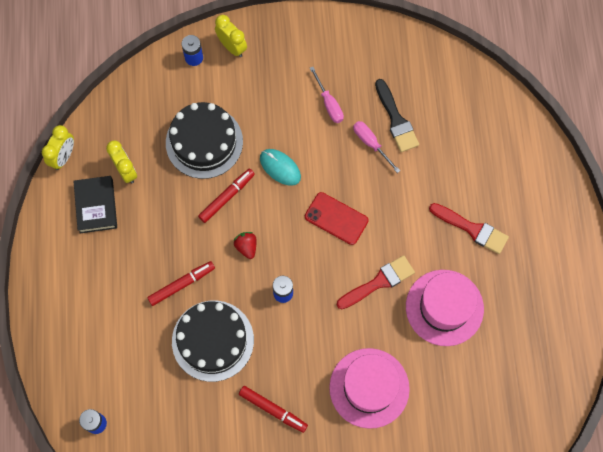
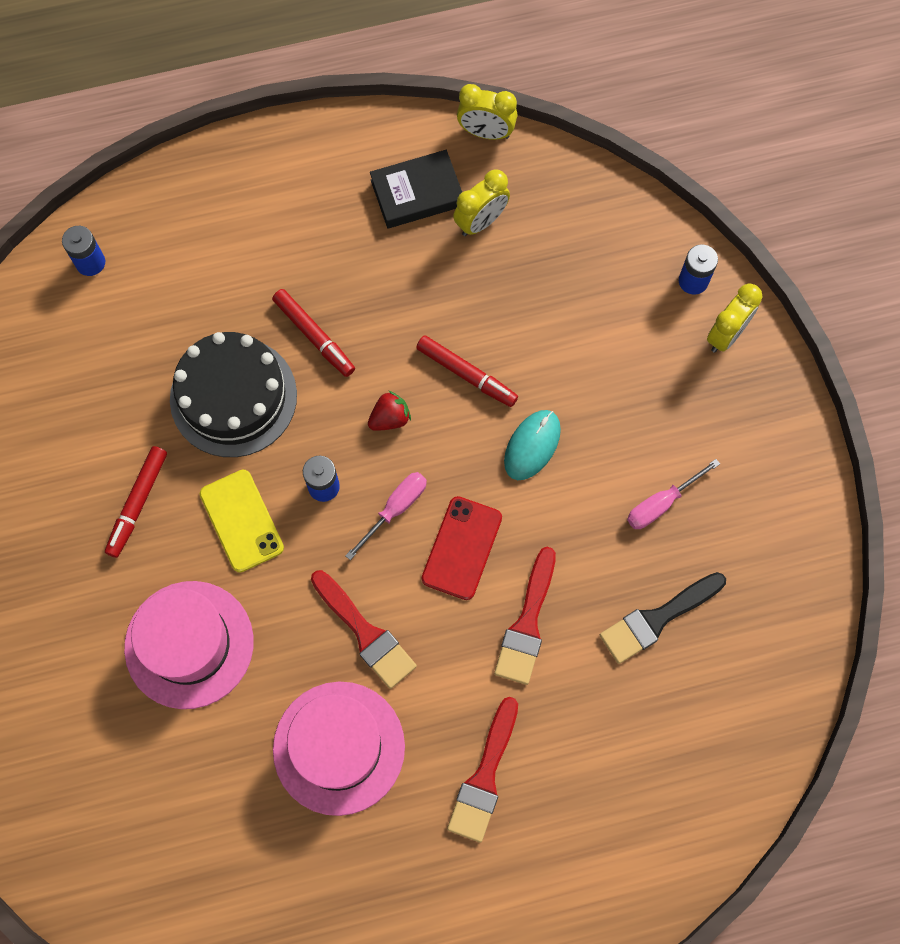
camera: 80 degrees right, 0 degrees up
(204, 142) = (551, 324): black cake -> none
(296, 346) = (241, 521): none -> yellow phone
(371, 144) = (604, 583): pink screwdriver -> pink screwdriver (395, 509)
(387, 190) = (527, 623): none -> red brush

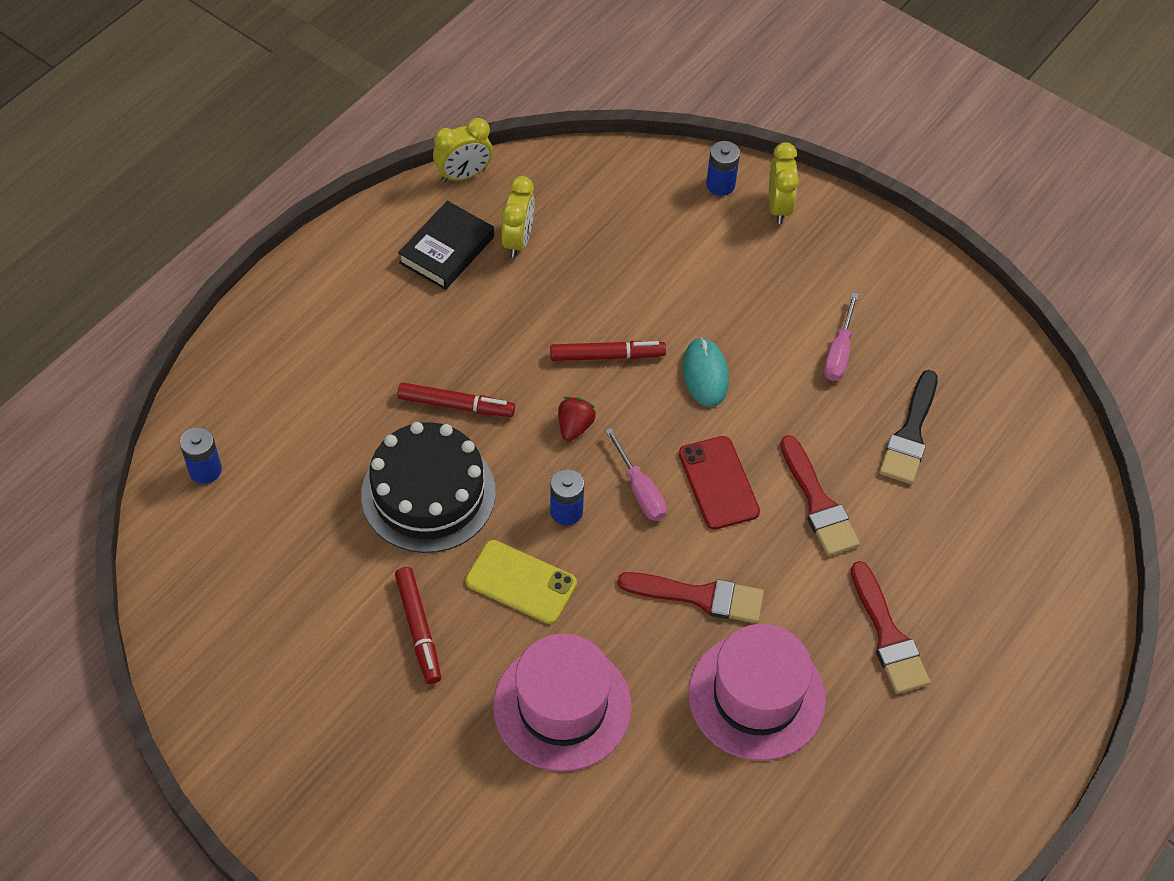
camera: 40 degrees left, 15 degrees down
(395, 509) = (640, 490): pink screwdriver -> pink screwdriver turned 150 degrees clockwise

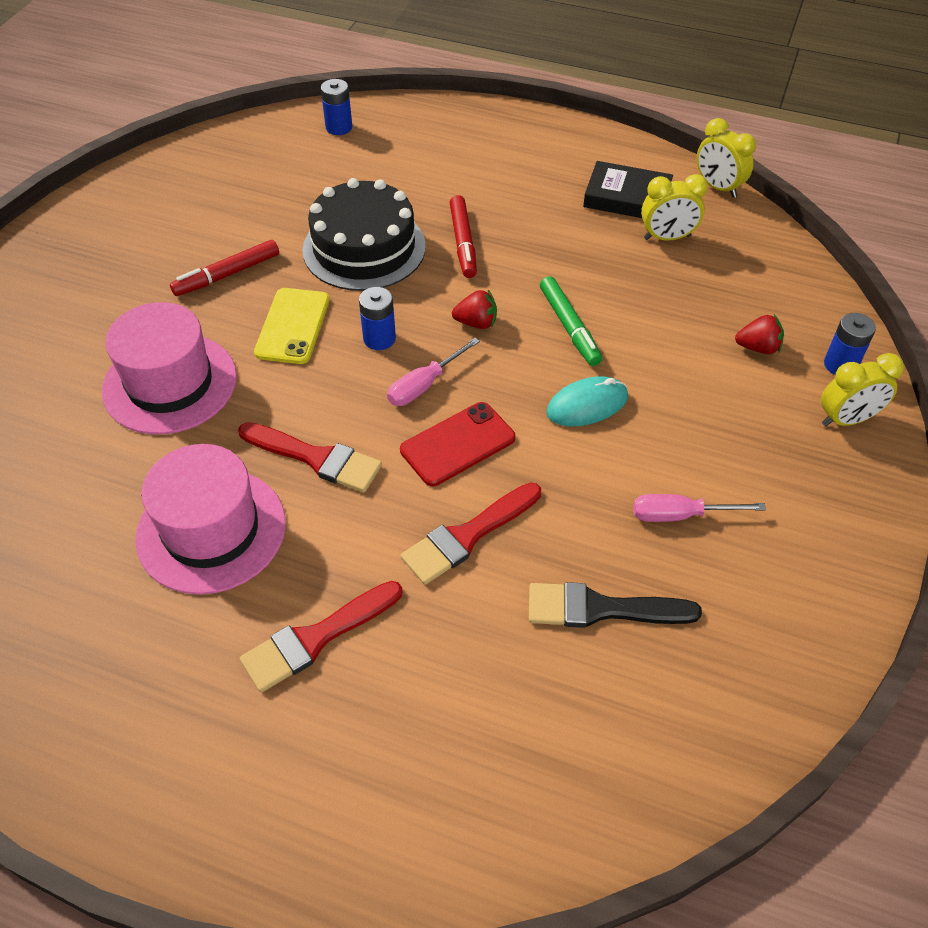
camera: 75 degrees right, 5 degrees down
(607, 356) = (569, 327): red marker -> green marker
(682, 231) = (758, 347): none -> red strawberry
(700, 596) = (316, 458): red brush -> red brush turned 60 degrees counterclockwise

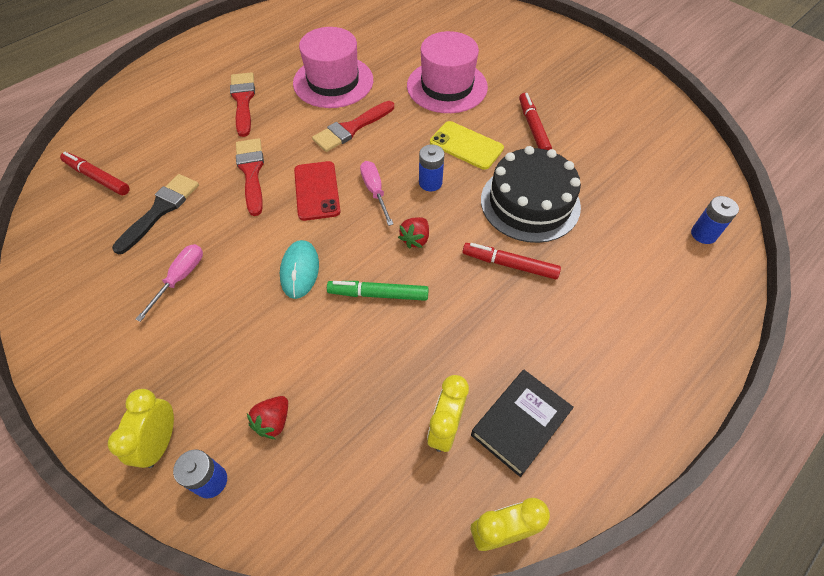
camera: 115 degrees right, 5 degrees up
(601, 748) = (97, 178): none -> red marker

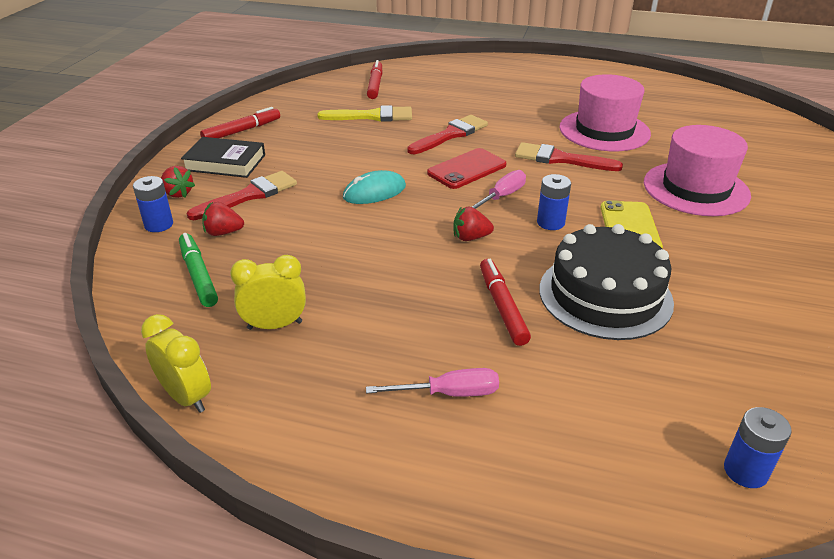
camera: 60 degrees right, 20 degrees down
(160, 210) = (372, 116): black brush -> yellow brush
(160, 442) = (178, 193): yellow clock -> red strawberry
(180, 278) = (318, 147): pink screwdriver -> pink screwdriver (449, 393)
(243, 101) = (521, 103): red brush -> red brush (249, 195)
(378, 294) = (387, 239): green marker -> green marker (198, 275)
(520, 424) = (311, 374): black book -> black book (225, 162)
(533, 128) = (722, 263): red marker -> red marker (242, 131)

